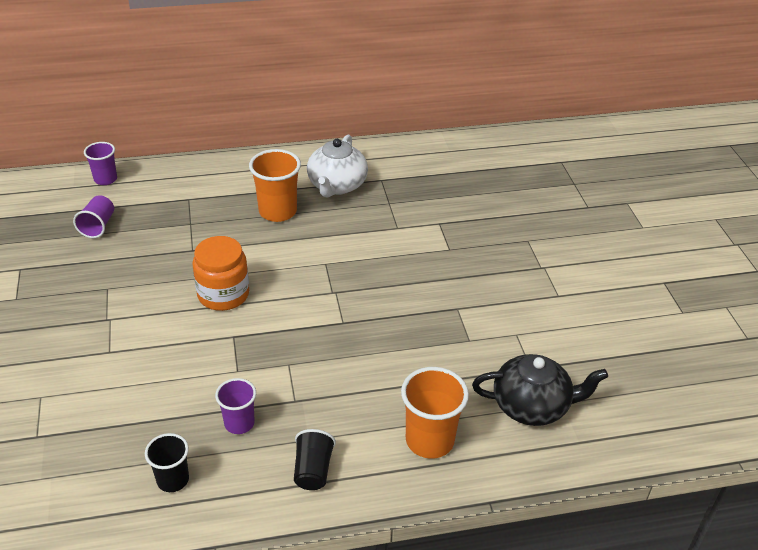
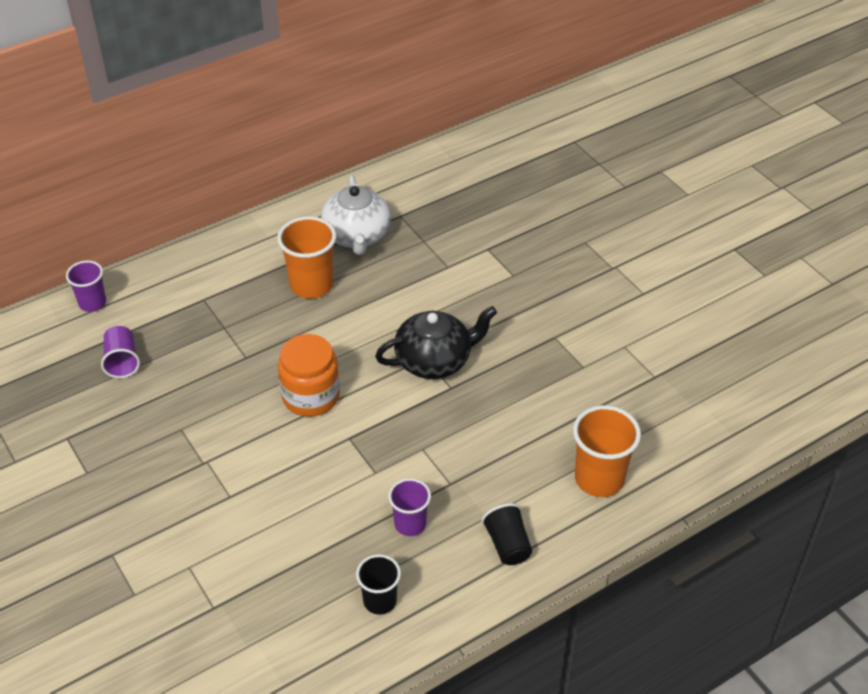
camera: 20 degrees left, 5 degrees up
(532, 406) = (674, 413): black teapot -> black teapot (435, 360)

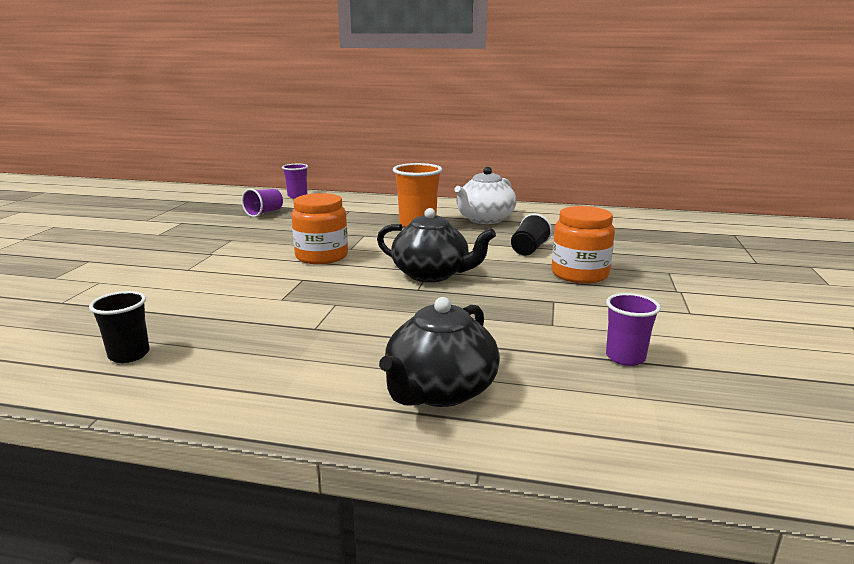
camera: 45 degrees right, 25 degrees down
(410, 524) = (242, 331): purple cup -> purple cup (625, 357)
(507, 545) = (276, 382): black cup -> black cup (529, 249)
(533, 286) = (579, 274): none -> orange jar
(599, 479) = (440, 391): orange cup -> black teapot

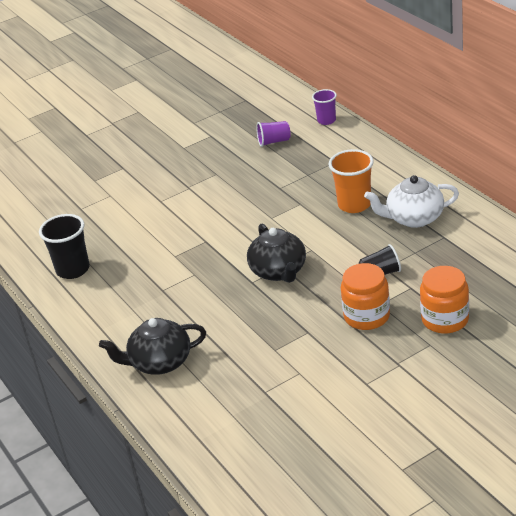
camera: 50 degrees right, 15 degrees up
(129, 355) = (73, 269): black cup -> black cup, size x1.61
(321, 256) = (243, 220): orange jar -> orange jar (445, 319)
(625, 357) = (268, 391): purple cup -> none

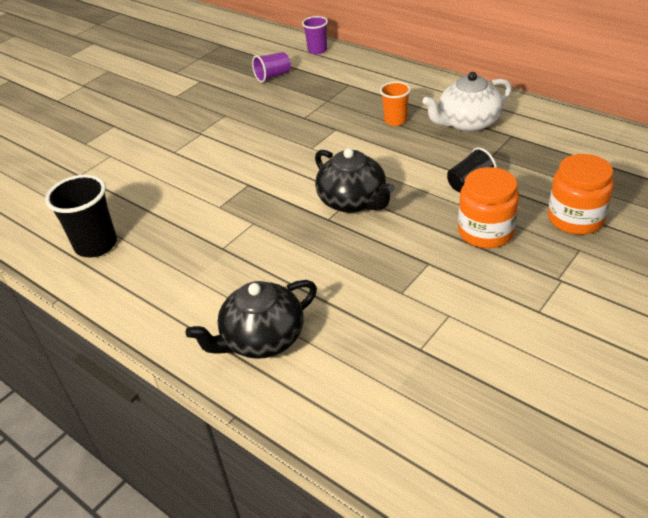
camera: 20 degrees left, 5 degrees up
(354, 204) = (395, 120): orange cup -> orange cup, size x0.62

